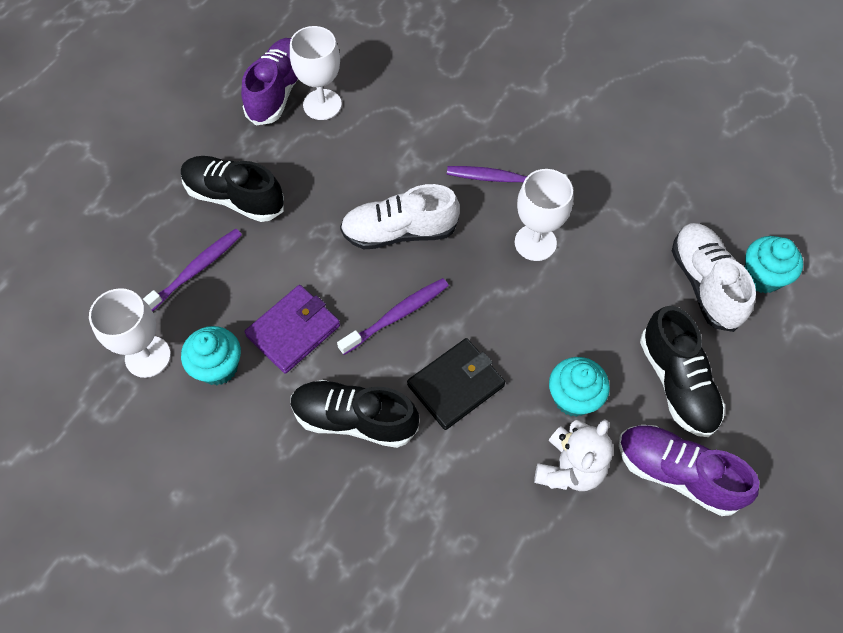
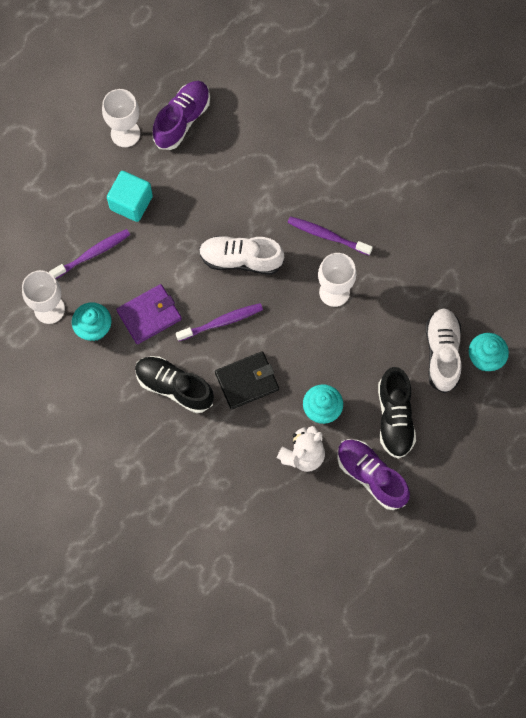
camera: 15 degrees right, 10 degrees up
(234, 197) = (131, 203): black shoe -> turquoise cube
(322, 104) = (212, 140): white goblet -> white goblet (125, 133)

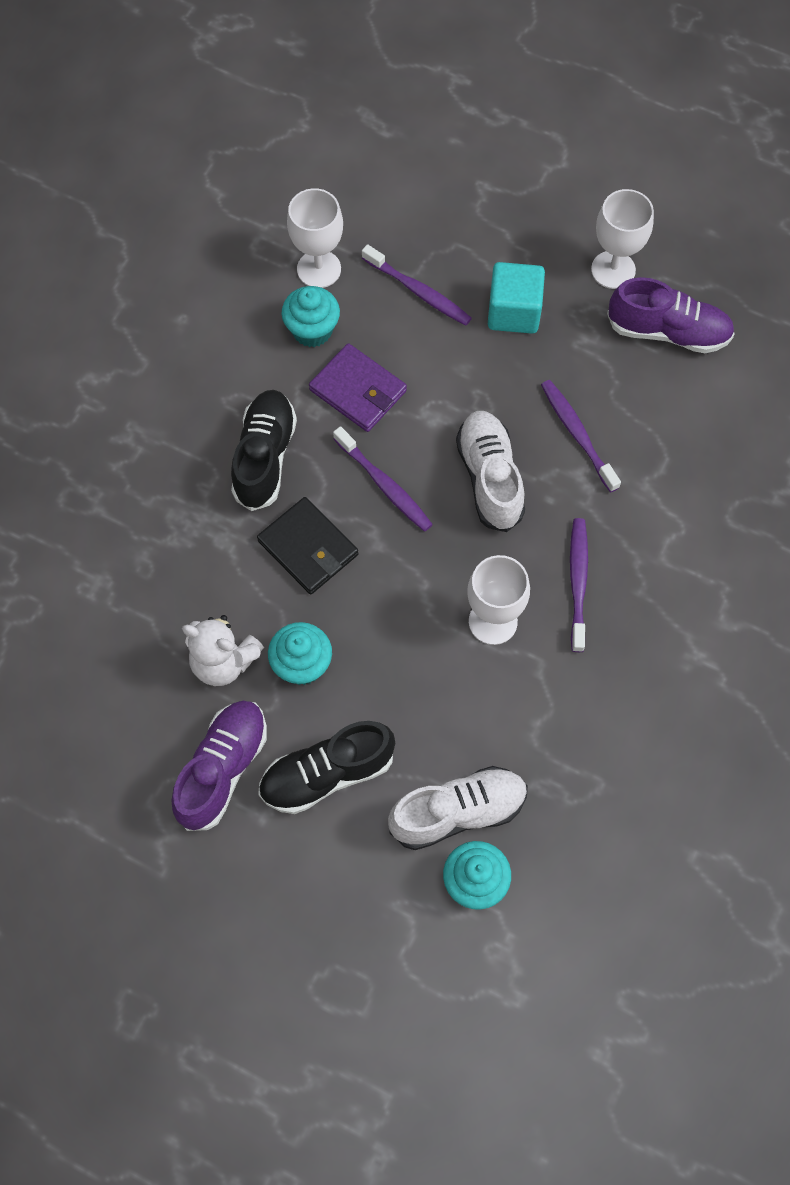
camera: 70 degrees right, 5 degrees down
(231, 199) = (577, 434): none -> purple toothbrush

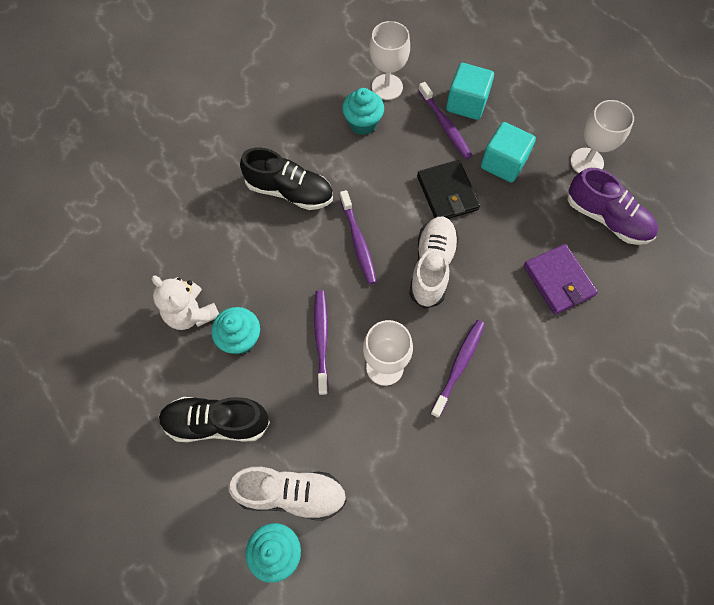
camera: 25 degrees right, 0 degrees up
(223, 769) = (151, 386): purple shoe -> none
(265, 457) = (289, 191): black shoe -> black shoe turned 75 degrees clockwise
(308, 548) = (286, 262): black wallet -> black wallet (447, 193)
(358, 390) = (372, 173): purple wallet -> purple wallet (558, 280)
(431, 251) = (466, 103): none -> turquoise cube
(577, 434) = (508, 262): purple toothbrush -> purple toothbrush (321, 339)

